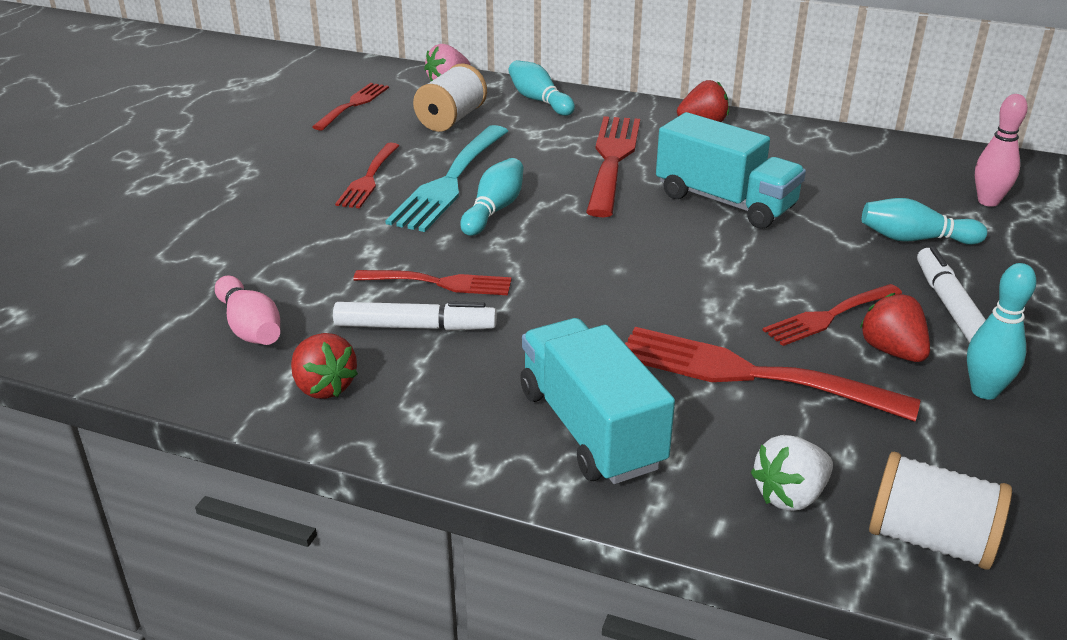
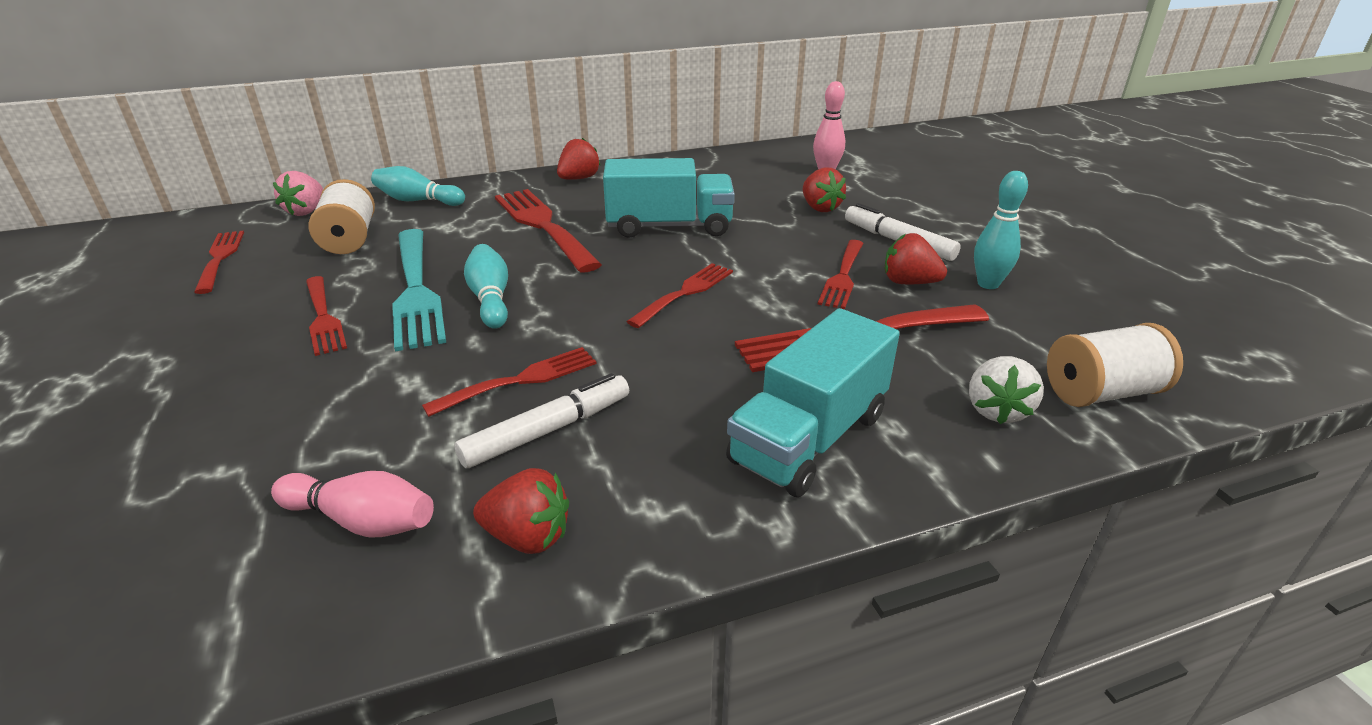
camera: 40 degrees left, 0 degrees up
(590, 429) = (809, 438): turquoise truck -> turquoise truck turned 75 degrees counterclockwise
(654, 268) = (685, 293): none -> red fork
(915, 239) = (820, 208): turquoise bowling pin -> red strawberry

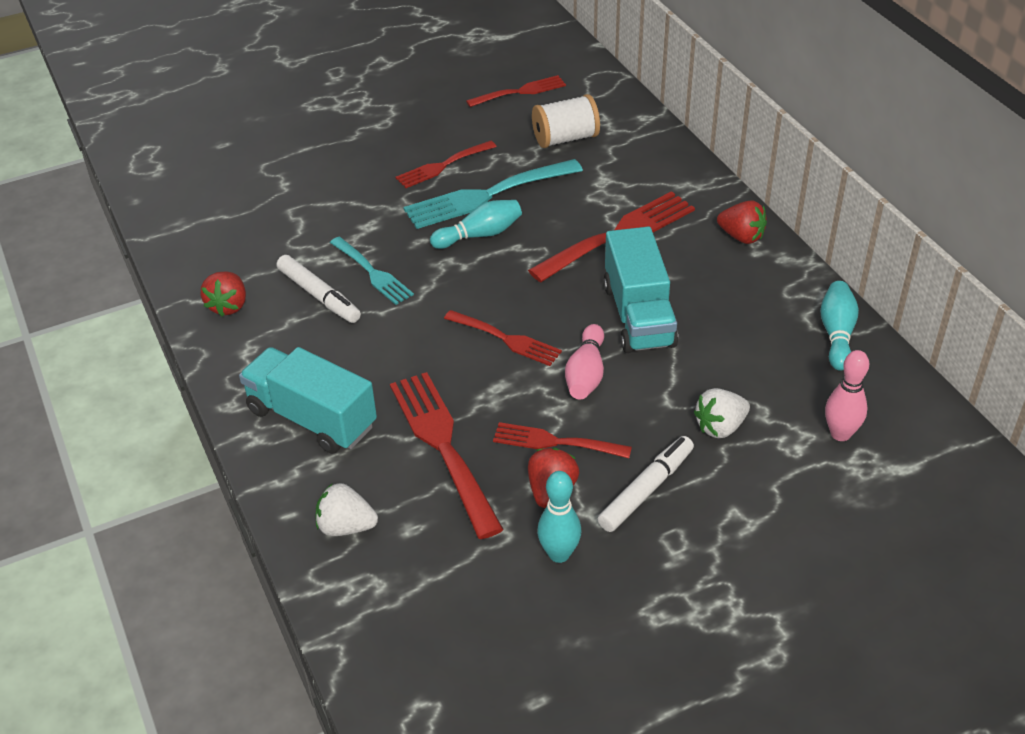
camera: 85 degrees right, 10 degrees up
(306, 211) = (612, 100): pink strawberry -> none
(362, 521) = (243, 244): pink bowling pin -> pink bowling pin (586, 374)
(418, 201) = (652, 151): turquoise bowling pin -> turquoise bowling pin (837, 334)
(520, 380) = (373, 273): red fork -> turquoise fork
(820, 208) = (720, 427): red strawberry -> white strawberry
(1101, 393) = (372, 601): white spool -> none

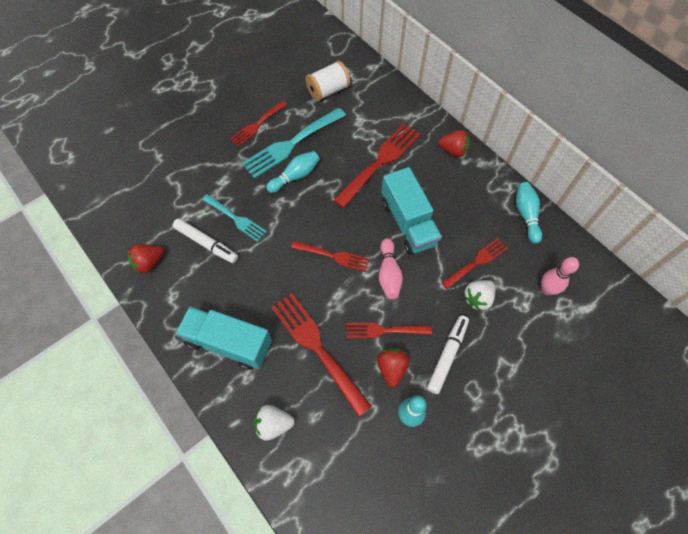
camera: 15 degrees left, 20 degrees up
(228, 306) = (149, 263): red strawberry -> red strawberry turned 60 degrees clockwise
(520, 92) = (290, 57): red fork -> red fork (476, 262)

